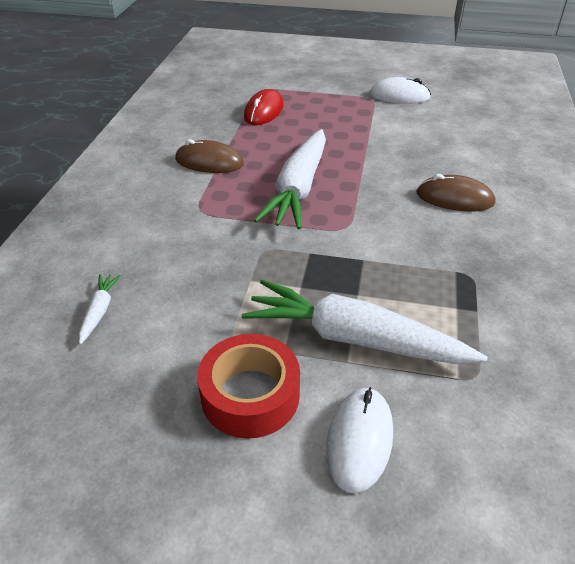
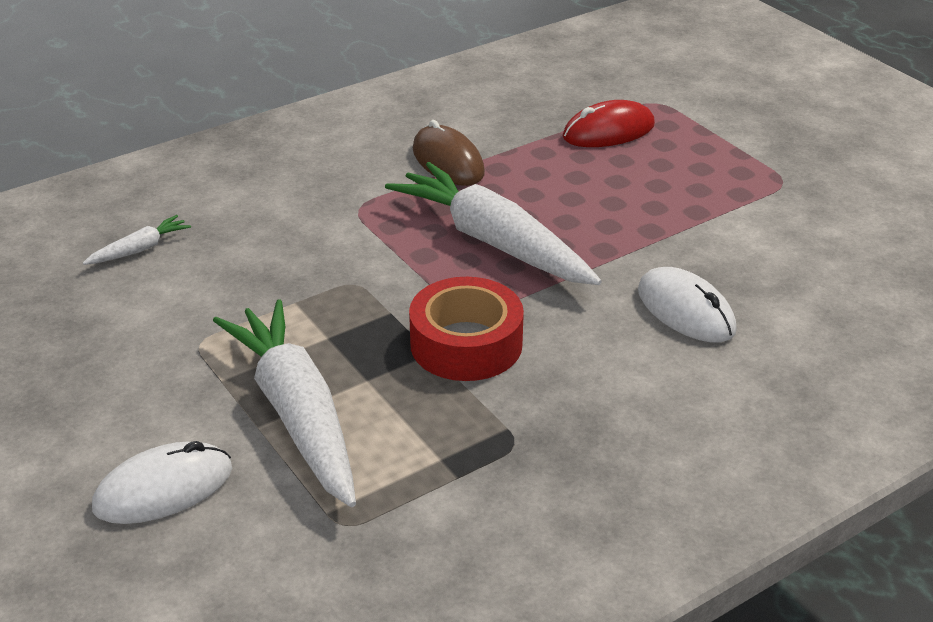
camera: 45 degrees right, 5 degrees down
(250, 395) = (142, 393): red tape -> red tape (466, 344)
(299, 189) = (493, 242): white carrot -> white carrot turned 75 degrees clockwise
(399, 96) = (834, 197): white mouse -> white mouse (685, 310)
(454, 198) = (659, 358): brown mouse -> none

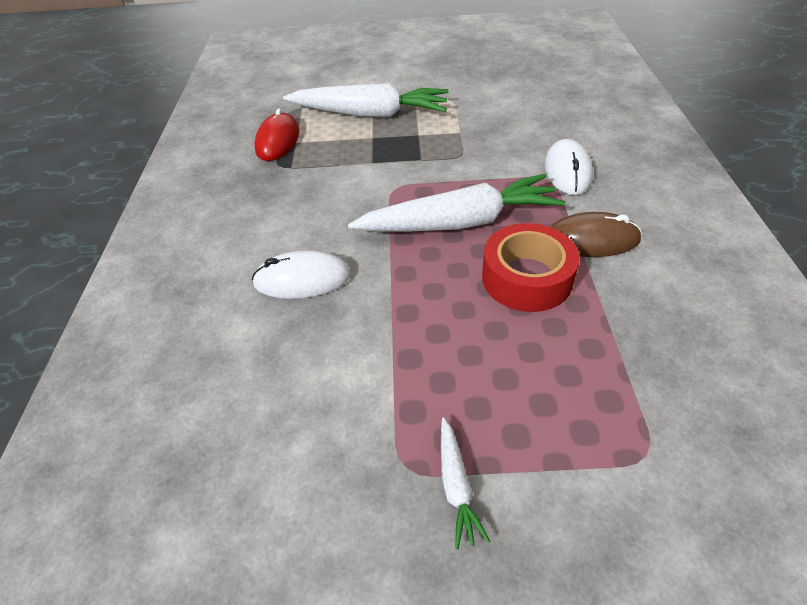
camera: 125 degrees right, 10 degrees up
(139, 249) = (554, 98): white carrot -> white carrot (456, 485)
(163, 489) = (360, 78): white mouse -> white mouse (567, 171)
(466, 344) = (367, 176): red tape -> red tape (526, 278)
(608, 131) = (593, 370): red mouse -> red mouse (277, 141)

